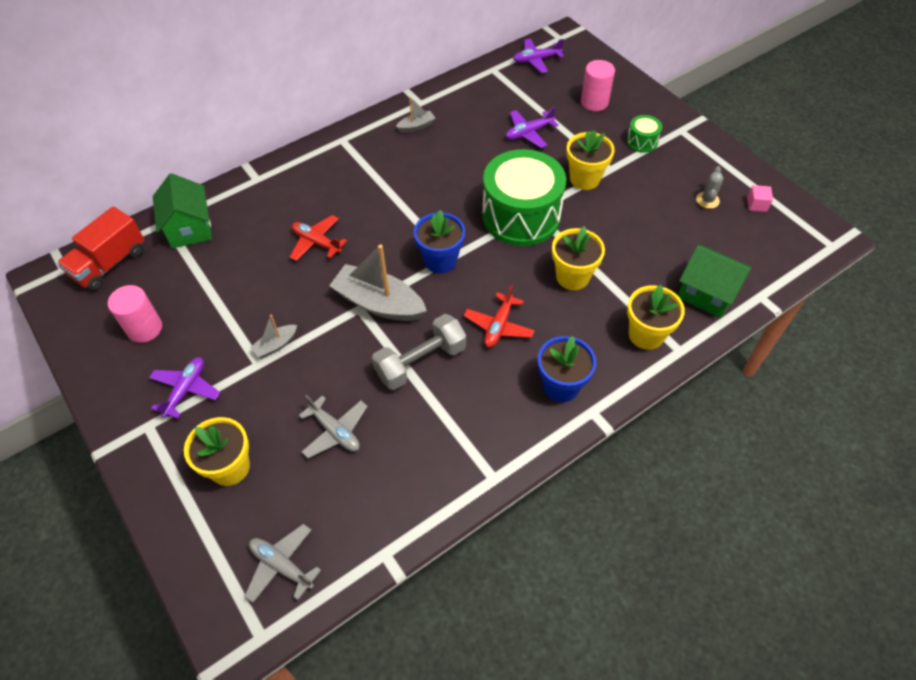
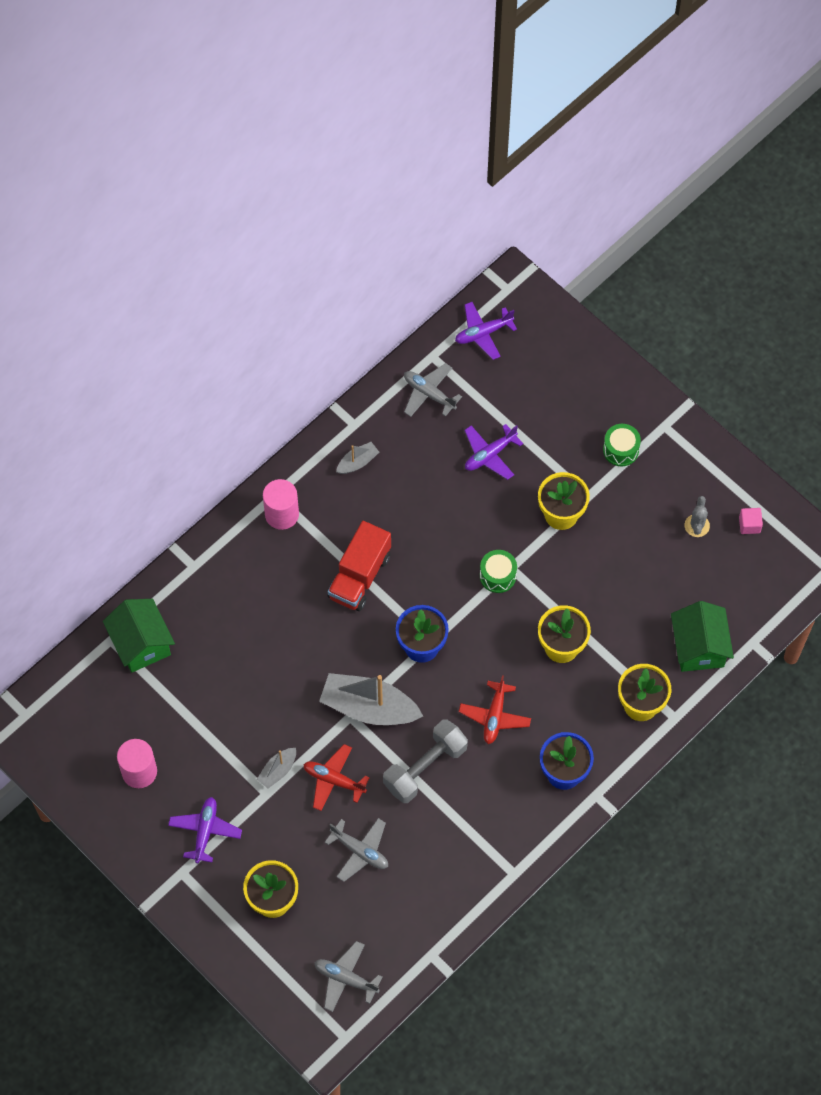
camera: 10 degrees left, 10 degrees up
(110, 264) = (72, 701): red truck -> red truck (359, 576)
(316, 242) = (285, 642): red plane -> red plane (334, 780)
(485, 90) = (429, 393): none -> grey plane
(521, 216) = (498, 576): green drum -> green drum, size x0.43
(594, 102) = (561, 395): pink cylinder -> pink cylinder (282, 514)
(706, 293) = (699, 647): green house -> green house turned 60 degrees clockwise

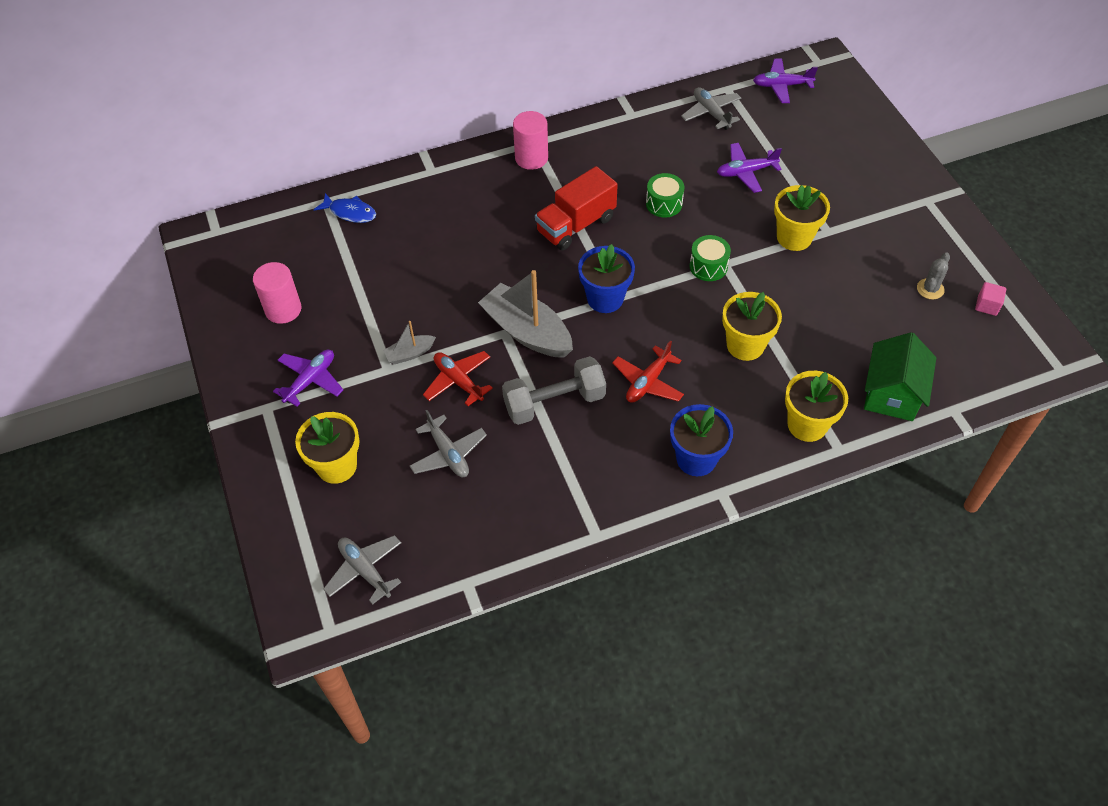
camera: 25 degrees right, 10 degrees down
(141, 644) = (350, 212): green house -> blue fish
(357, 462) = (620, 142): grey boat -> none
(620, 450) = (875, 206): green drum -> green drum (664, 204)

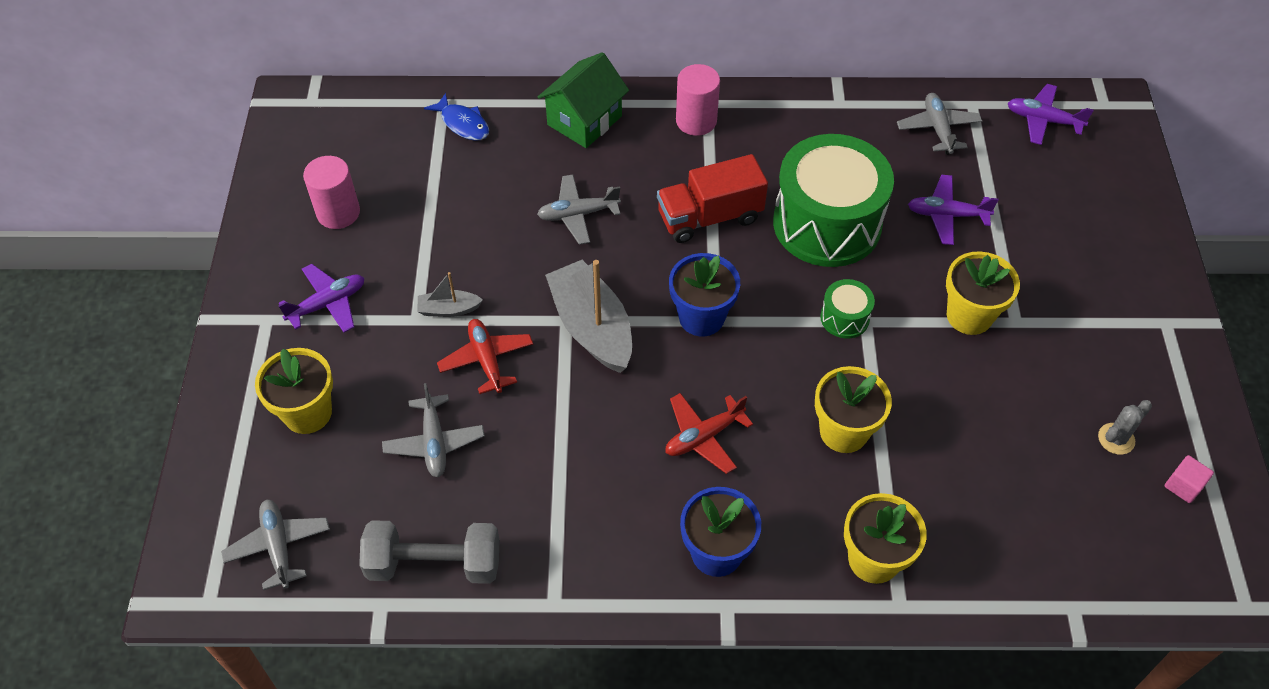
camera: 20 degrees right, 0 degrees up
(475, 253) = (578, 214): none -> grey plane
(554, 402) = (582, 423): grey dumbbell -> grey dumbbell (434, 564)
(664, 204) = (827, 223): green drum -> green drum, size x2.33
(892, 394) = (1001, 558): green house -> green house (584, 120)

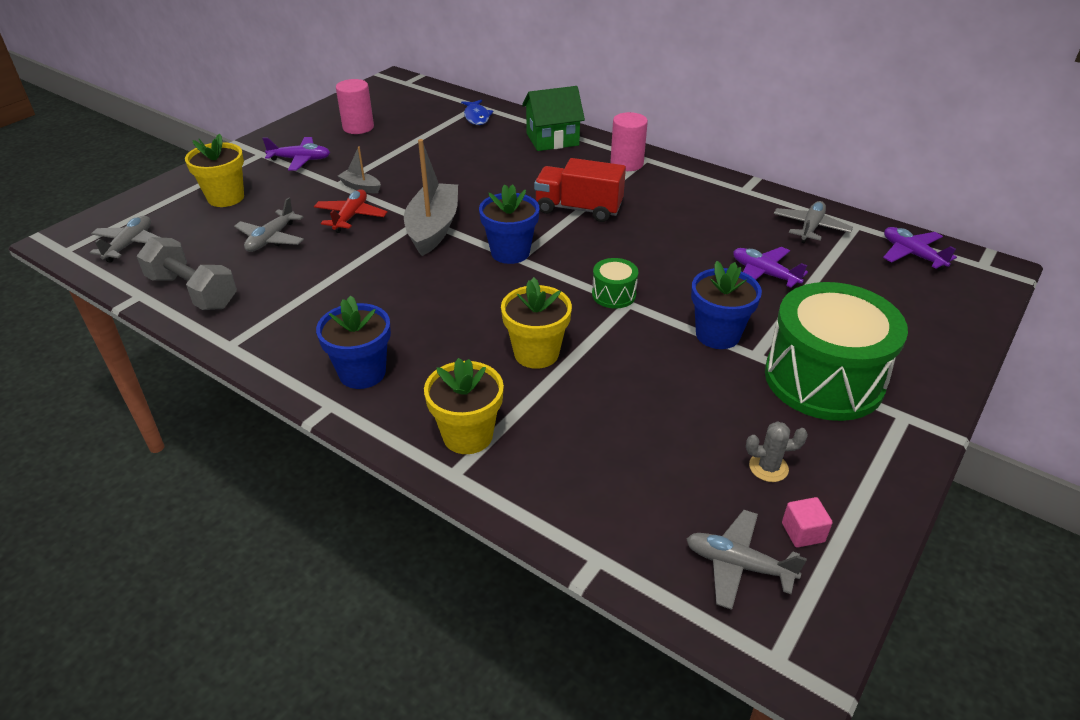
camera: 35 degrees right, 15 degrees down
(578, 214) = (493, 176): grey plane -> grey plane (738, 565)
(703, 437) = (433, 310): red plane -> none
(827, 223) = (660, 243): green drum -> green drum (823, 379)
(969, 316) = (717, 335): yellow flower pot -> blue flower pot

